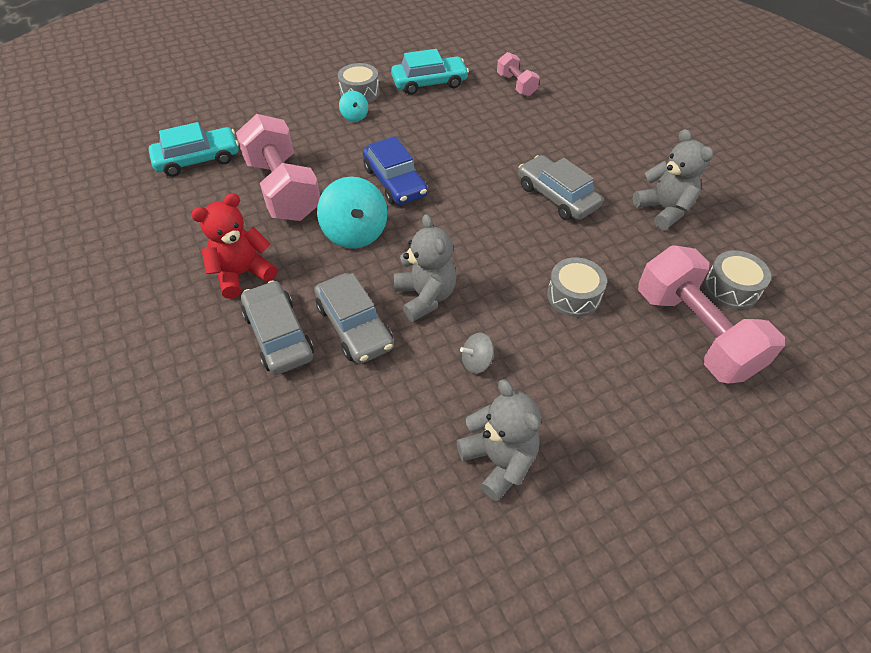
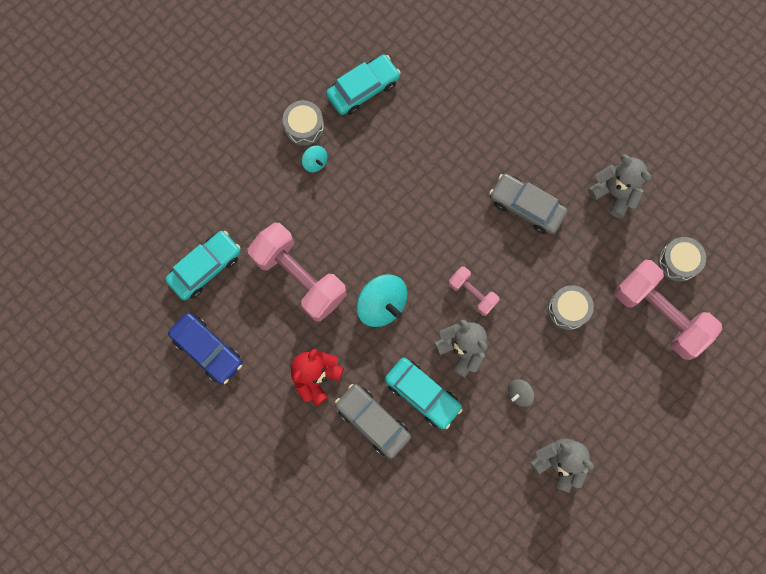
camera: 20 degrees left, 25 degrees up
(354, 326) = (422, 394): grey car -> turquoise car
(395, 182) = (388, 235): blue car -> blue car (207, 350)
(516, 85) = (446, 65): pink dumbbell -> pink dumbbell (472, 293)

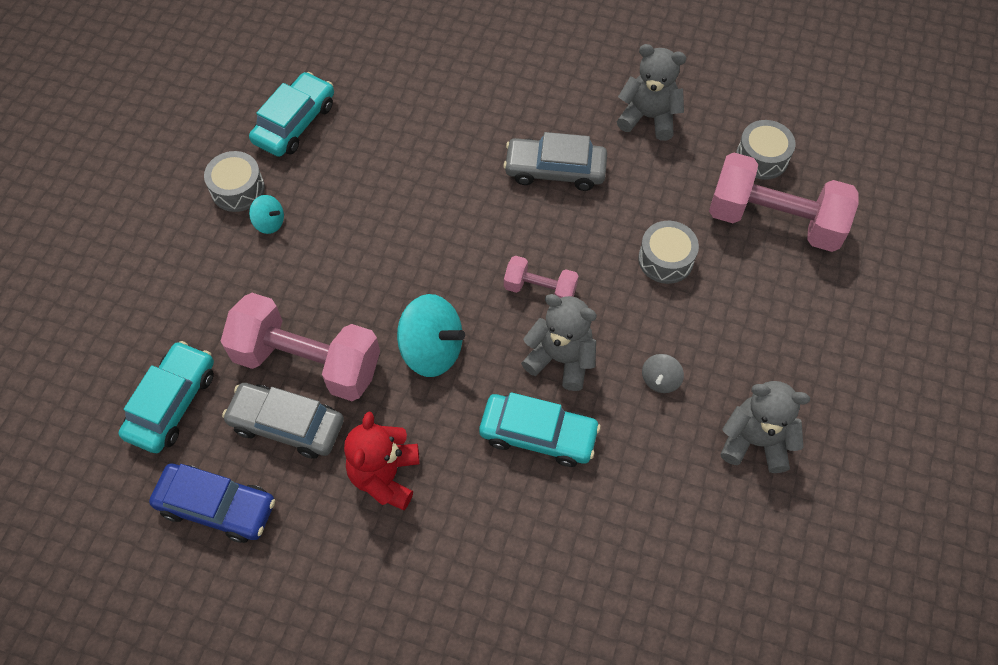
camera: 25 degrees left, 15 degrees down
(373, 421) = (489, 498): grey car -> grey car (287, 425)

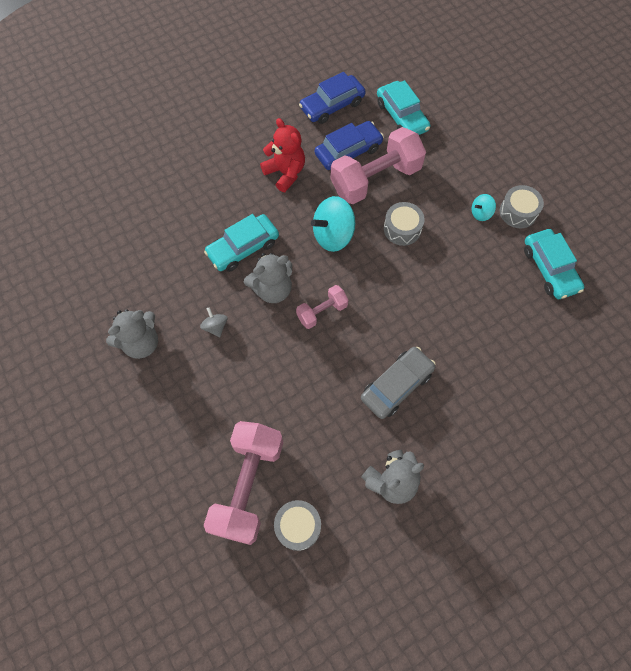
camera: 130 degrees right, 5 degrees up
(287, 425) = (348, 152): grey car -> blue car
(666, 259) = (280, 394): grey drum -> grey drum (402, 229)
(774, 220) = (248, 486): pink dumbbell -> pink dumbbell turned 45 degrees counterclockwise

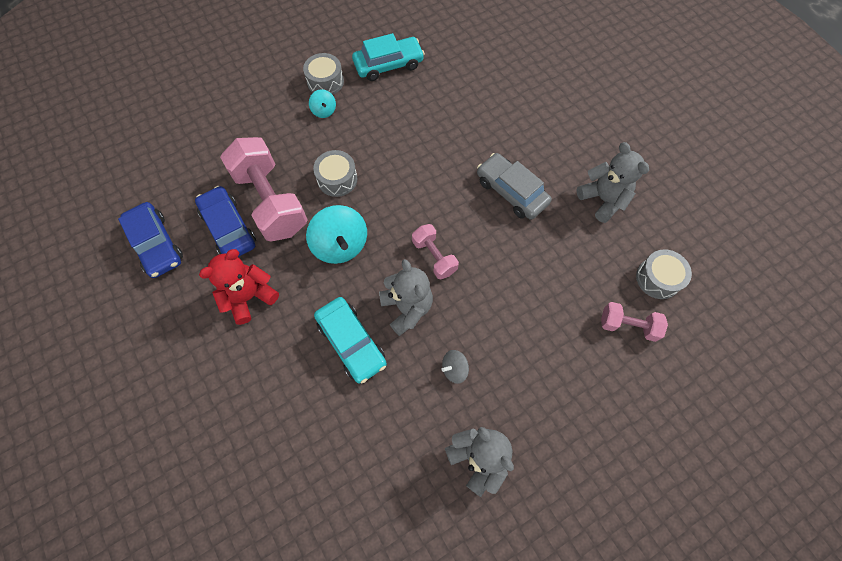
camera: 90 degrees left, 0 degrees up
(248, 486) = (627, 325): pink dumbbell -> pink dumbbell, size x0.51
(401, 116) = (188, 173): turquoise car -> none

